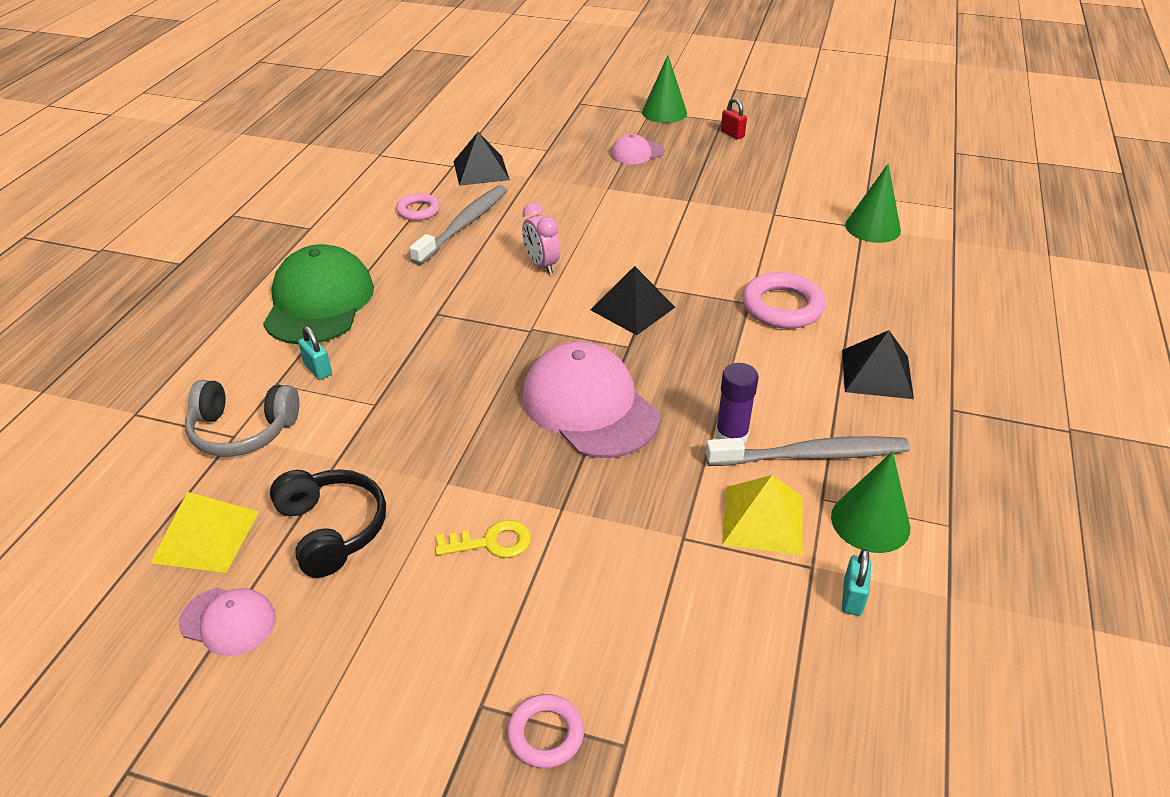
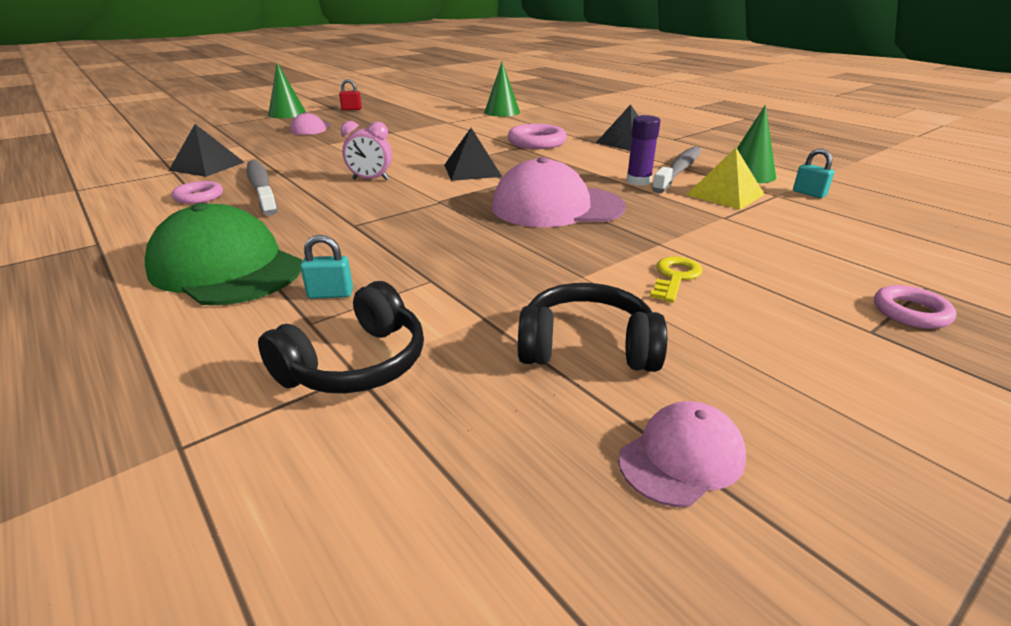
camera: 55 degrees left, 10 degrees down
(205, 536) = (512, 439): yellow pyramid -> none
(243, 430) = (356, 364): grey headphones -> black headphones

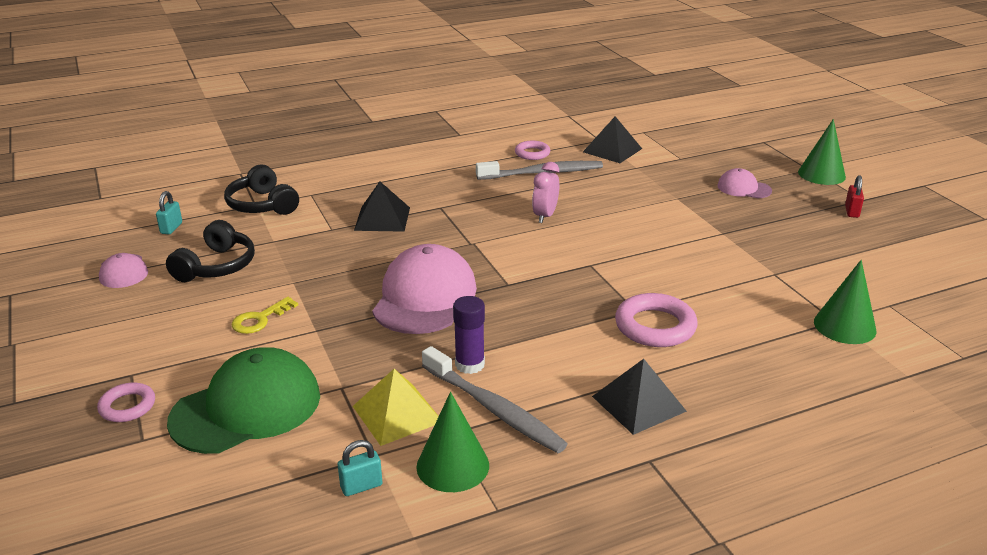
camera: 105 degrees right, 0 degrees up
(226, 268) = (396, 170): green cap -> green cap (246, 408)
(330, 294) = (338, 199): turquoise padlock -> turquoise padlock (171, 228)
(472, 170) = (552, 268): black pyramid -> black pyramid (382, 218)
(675, 277) = (260, 319): yellow key -> yellow key turned 90 degrees clockwise

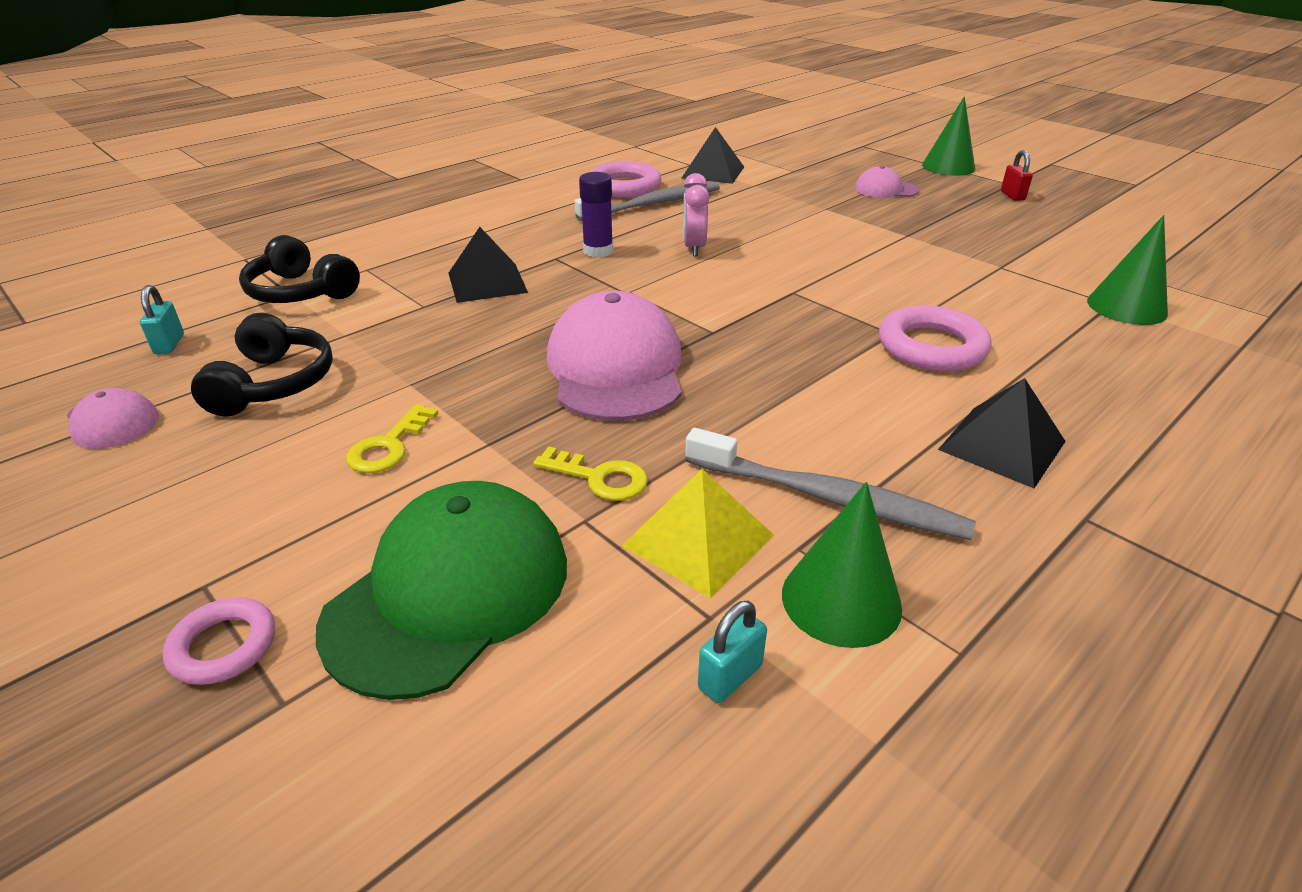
camera: 20 degrees left, 5 degrees up
(366, 365) = (599, 478): none -> yellow key
(470, 364) = (746, 444): purple glue stick -> purple glue stick (598, 251)
(532, 153) = (624, 186): pink ring -> pink ring, size x1.66

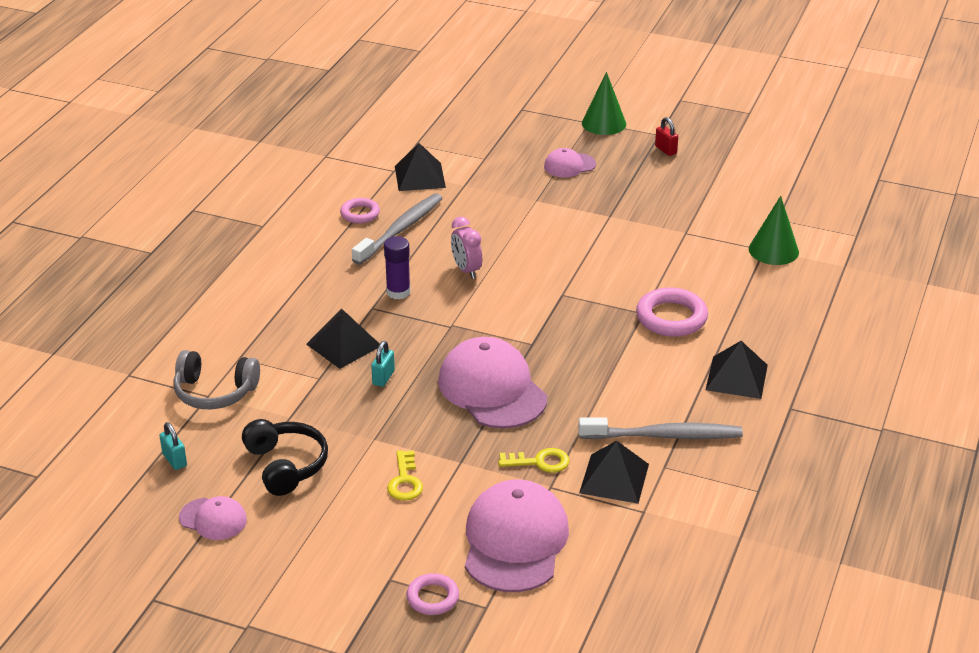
camera: 25 degrees left, 0 degrees up
(301, 292) = (215, 392): black headphones -> grey headphones
(449, 592) = (515, 541): green cap -> pink cap
(624, 186) = (360, 214): pink ring -> pink ring, size x0.60
(698, 540) = (614, 478): yellow pyramid -> black pyramid
(730, 677) = (668, 532): turquoise padlock -> turquoise padlock (383, 378)
(841, 600) = (697, 485): green cone -> none

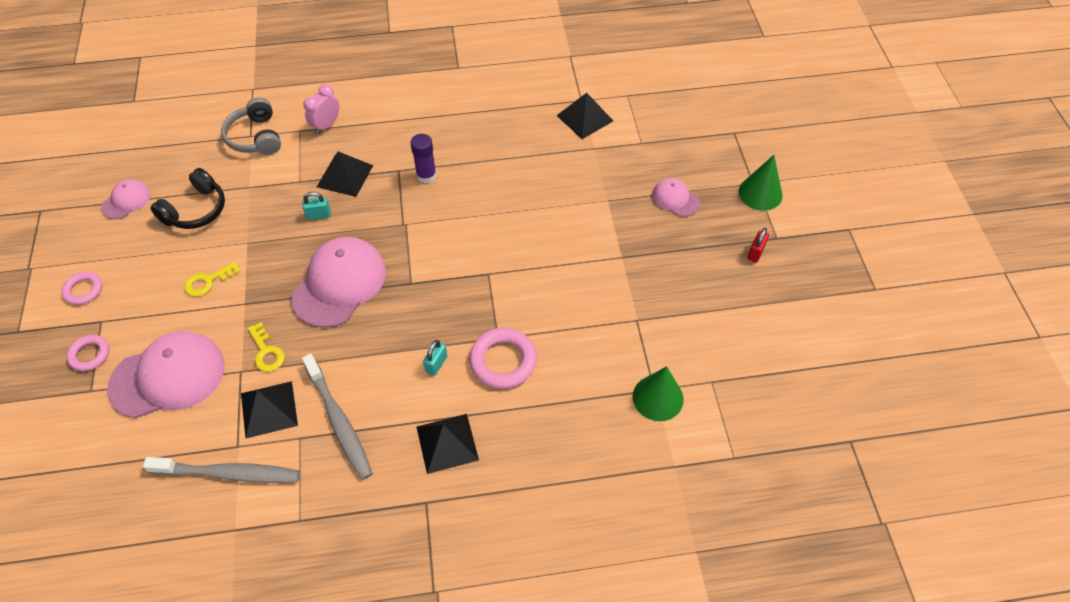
camera: 60 degrees right, 20 degrees up
(174, 460) = (176, 153): turquoise padlock -> turquoise padlock (436, 364)
(213, 519) = (126, 201): pink cap -> pink cap turned 135 degrees counterclockwise
(360, 214) = (510, 109): pink ring -> pink ring (83, 290)
(400, 230) = (506, 140): grey toothbrush -> grey toothbrush (229, 473)
(466, 270) = (480, 201): pink clock -> pink clock (326, 125)

